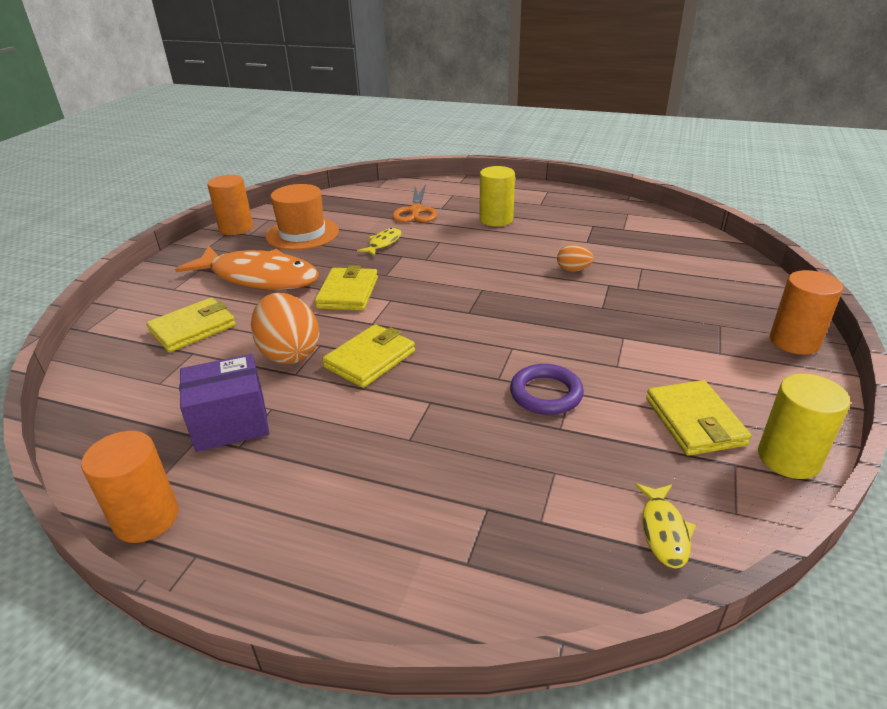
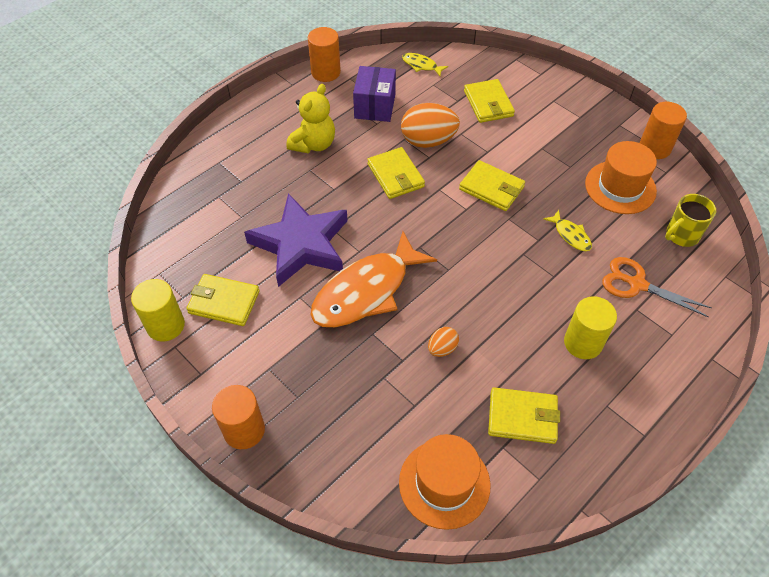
camera: 115 degrees right, 20 degrees up
(259, 277) = (546, 145): orange fish -> orange fish (366, 291)
(346, 204) = (681, 235): none -> yellow mug
(351, 456) = (313, 144): none -> yellow teddy bear
(546, 394) = (301, 244): purple ring -> purple star
(590, 227) = (522, 417): none -> yellow wallet
(663, 531) = (175, 237): yellow fish -> yellow fish (421, 65)
(683, 241) = (444, 483): none -> orange hat

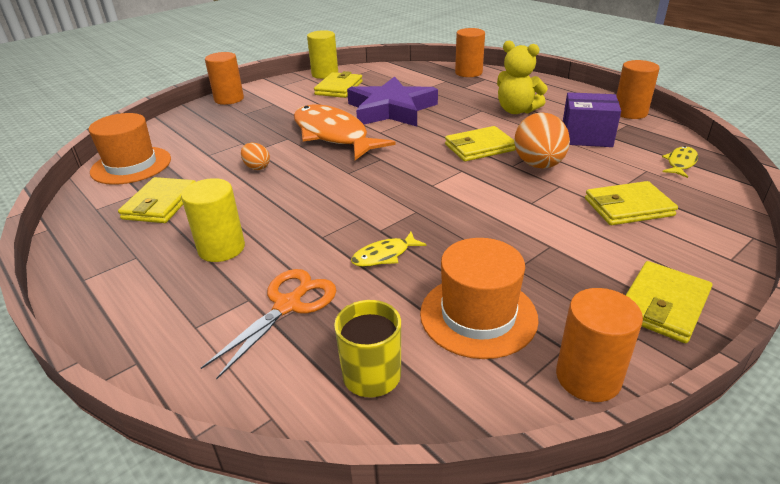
camera: 95 degrees right, 20 degrees down
(195, 175) = (468, 73): none -> orange cylinder
(491, 188) = (466, 202): yellow wallet -> yellow wallet (663, 305)

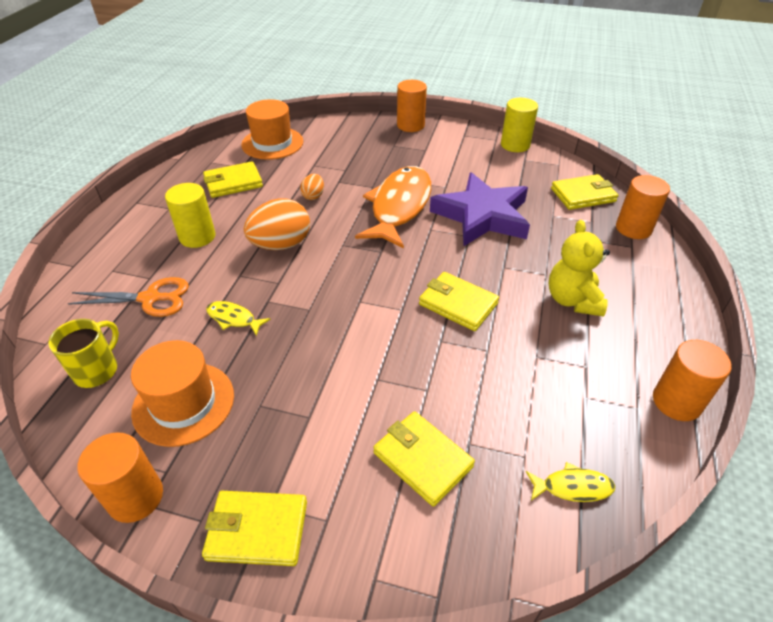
camera: 55 degrees right, 10 degrees up
(339, 88) = (494, 166): yellow wallet -> yellow wallet (583, 195)
(538, 165) = (457, 360): orange egg -> orange egg (281, 245)
(586, 137) = (562, 379): purple box -> none

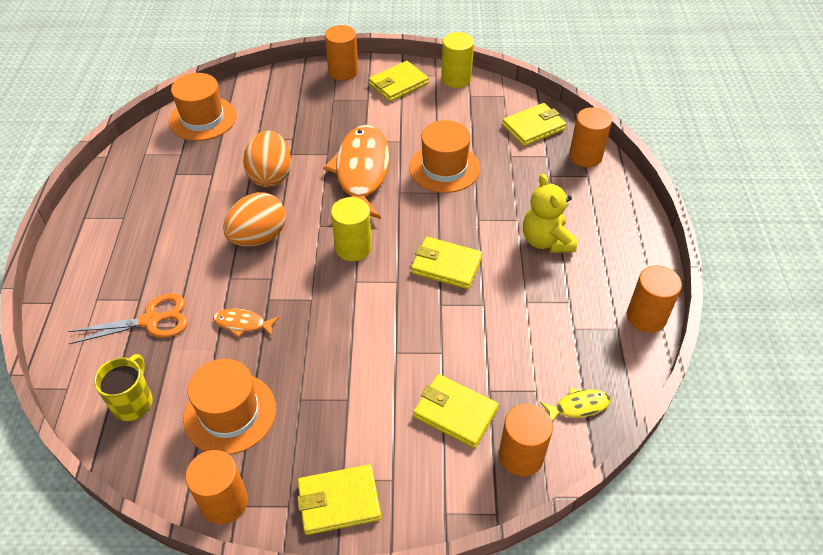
camera: 15 degrees left, 5 degrees up
(197, 237) = (169, 245): yellow cylinder -> yellow cylinder (353, 248)
(233, 183) = (180, 175): yellow wallet -> yellow wallet (398, 84)
(234, 319) = (243, 324): yellow fish -> orange fish
(313, 196) = (270, 176): orange egg -> orange egg, size x1.97
(482, 216) = (444, 168): purple star -> orange hat
(487, 530) = (521, 456): none -> orange cylinder

